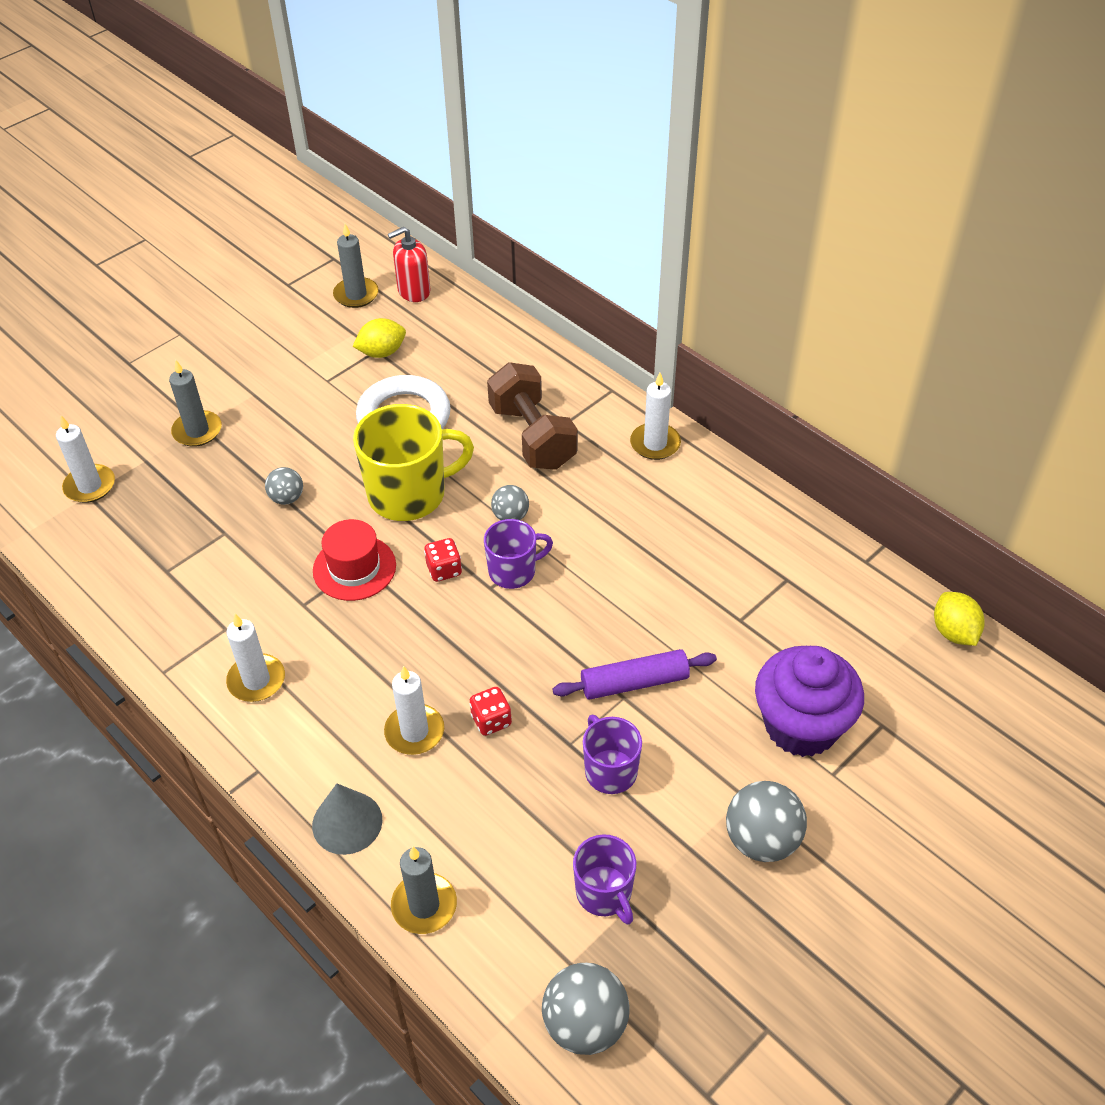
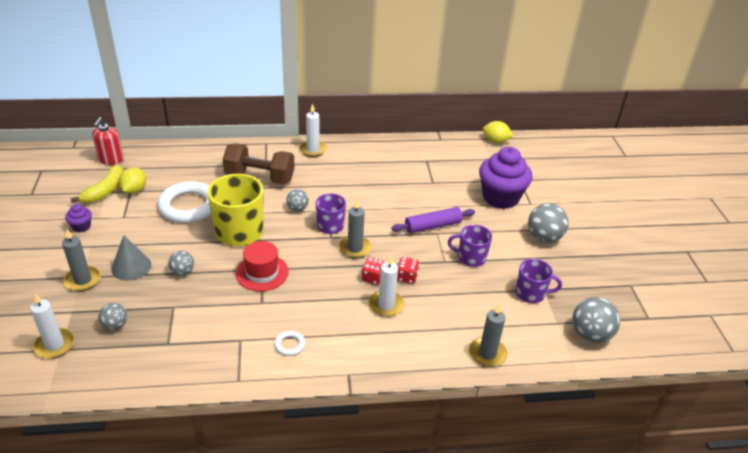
camera: 55 degrees left, 10 degrees down
(155, 508) = (115, 325): none -> grey ball
(256, 680) = (289, 345): white candle -> white ring
(276, 363) = (81, 227): none -> purple cupcake
(347, 822) = (414, 356): grey cone -> grey cone (131, 267)
(354, 331) = (105, 191): none -> yellow banana
(356, 295) = (80, 177): grey candle -> grey candle (355, 248)
(444, 570) = (302, 245): red dice -> red dice (373, 278)
(634, 683) = (433, 226): purple rolling pin -> purple rolling pin turned 45 degrees clockwise

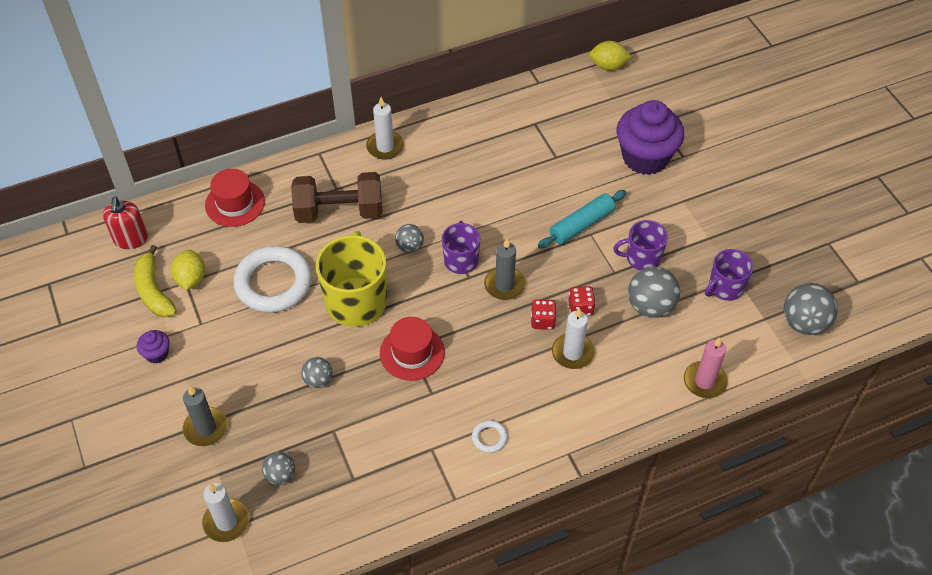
camera: 15 degrees left, 15 degrees up
(105, 191) = (153, 291): yellow banana -> yellow banana turned 150 degrees clockwise
(131, 267) = (253, 392): grey cone -> none
(192, 157) = (235, 203): none -> red hat
(433, 226) = (581, 225): purple rolling pin -> turquoise rolling pin
(487, 354) = (704, 381): grey candle -> pink candle
(531, 293) = (725, 288): purple mug -> purple mug turned 150 degrees clockwise
(544, 237) = (714, 203): grey ball -> grey ball (650, 306)

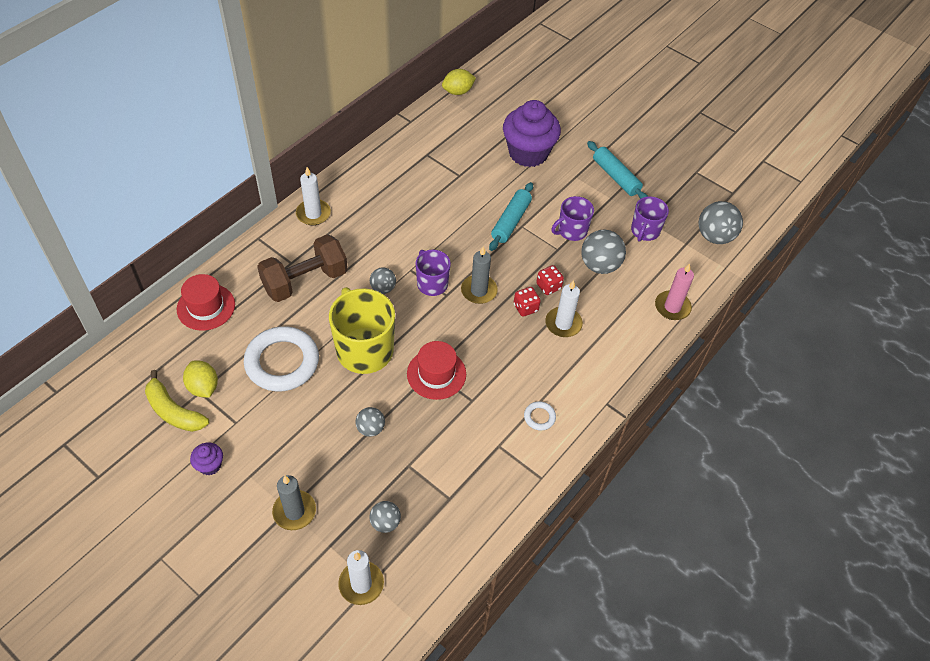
camera: 30 degrees left, 0 degrees up
(131, 239) = (124, 373): red soap dispenser -> none
(728, 216) = (615, 177): none -> turquoise rolling pin

